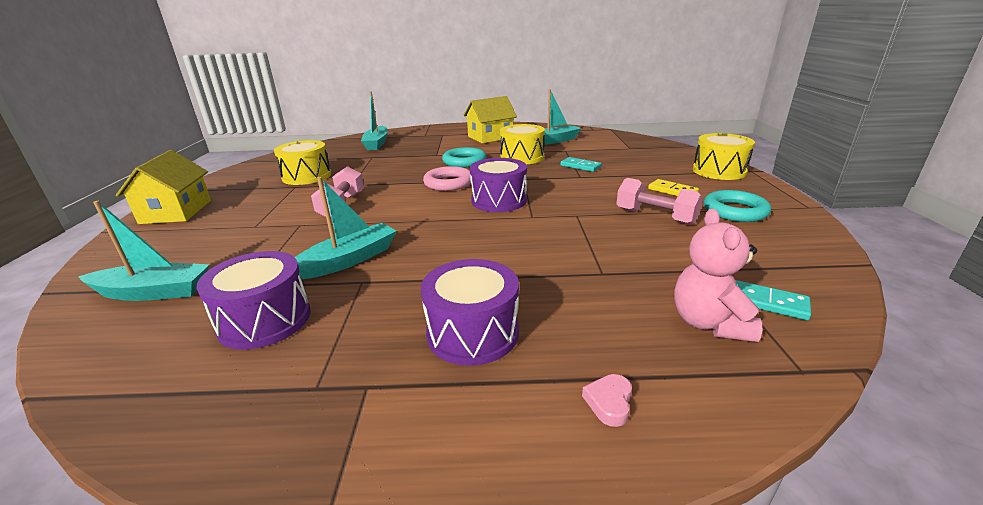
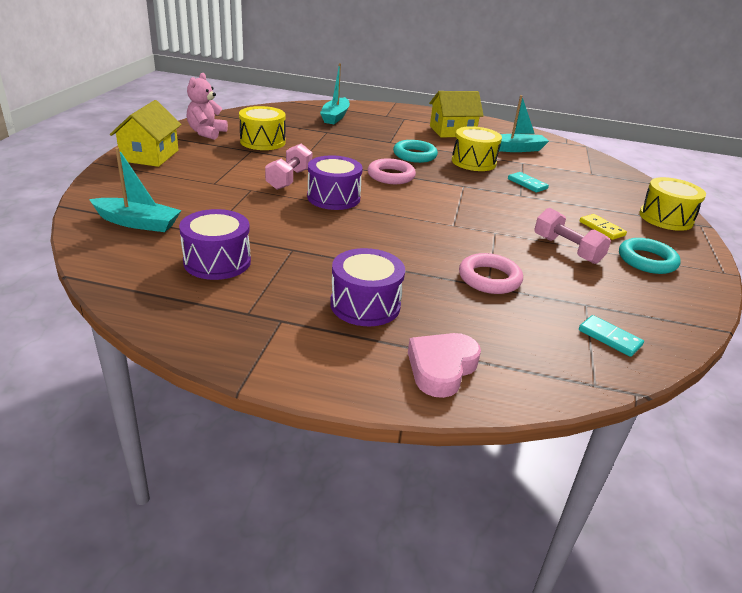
camera: 10 degrees right, 5 degrees up
(349, 260) = (286, 229): turquoise boat -> none
(499, 200) = (430, 203): purple drum -> purple drum (333, 198)
(599, 264) = (489, 278): none -> pink ring
(609, 402) = (441, 368): pink heart -> pink heart, size x2.07
(709, 323) = (549, 340): pink teddy bear -> pink teddy bear (207, 133)

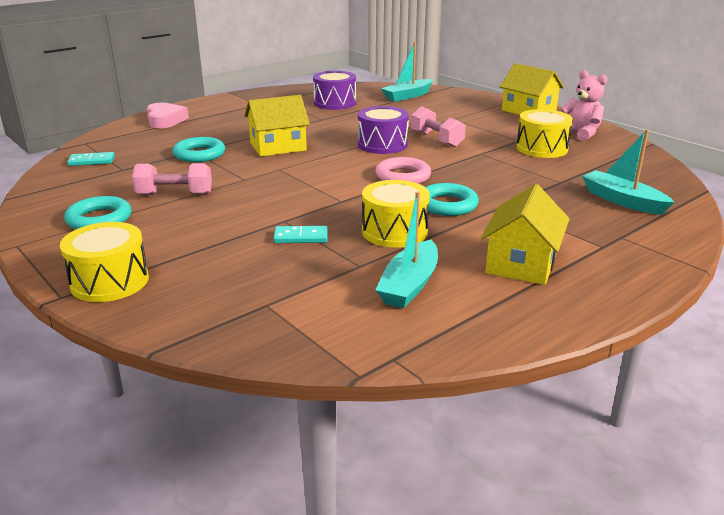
camera: 130 degrees right, 5 degrees down
(365, 305) = (238, 120): purple drum -> none
(408, 244) = (278, 147): none -> yellow house
(489, 278) = (199, 154): pink ring -> turquoise ring
(602, 228) = (167, 228): yellow domino -> none

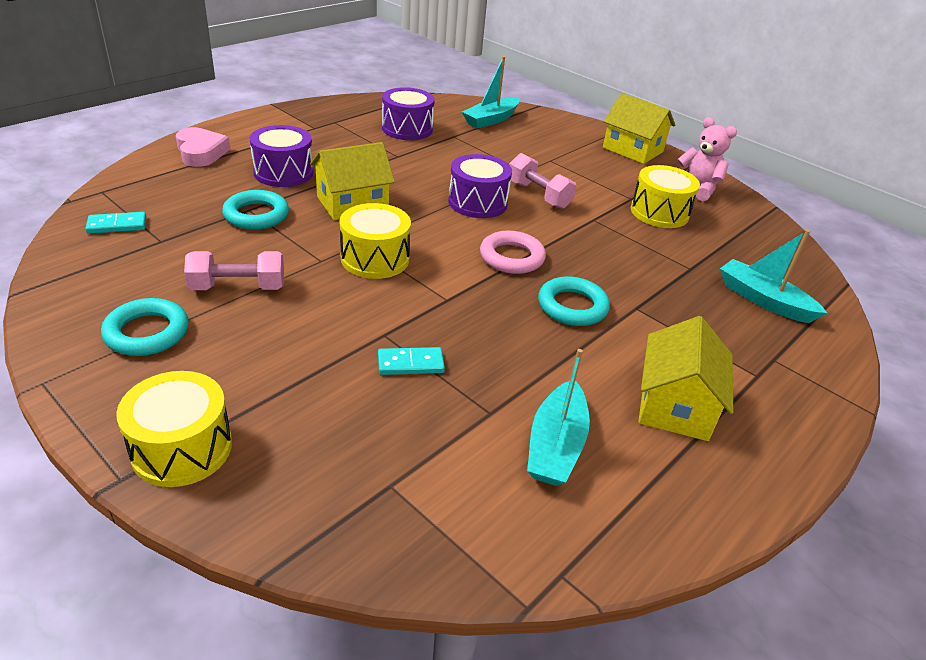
camera: 10 degrees left, 10 degrees up
(227, 130) = (283, 173): none -> purple drum
(394, 231) = (520, 353): yellow drum -> yellow drum (375, 259)

